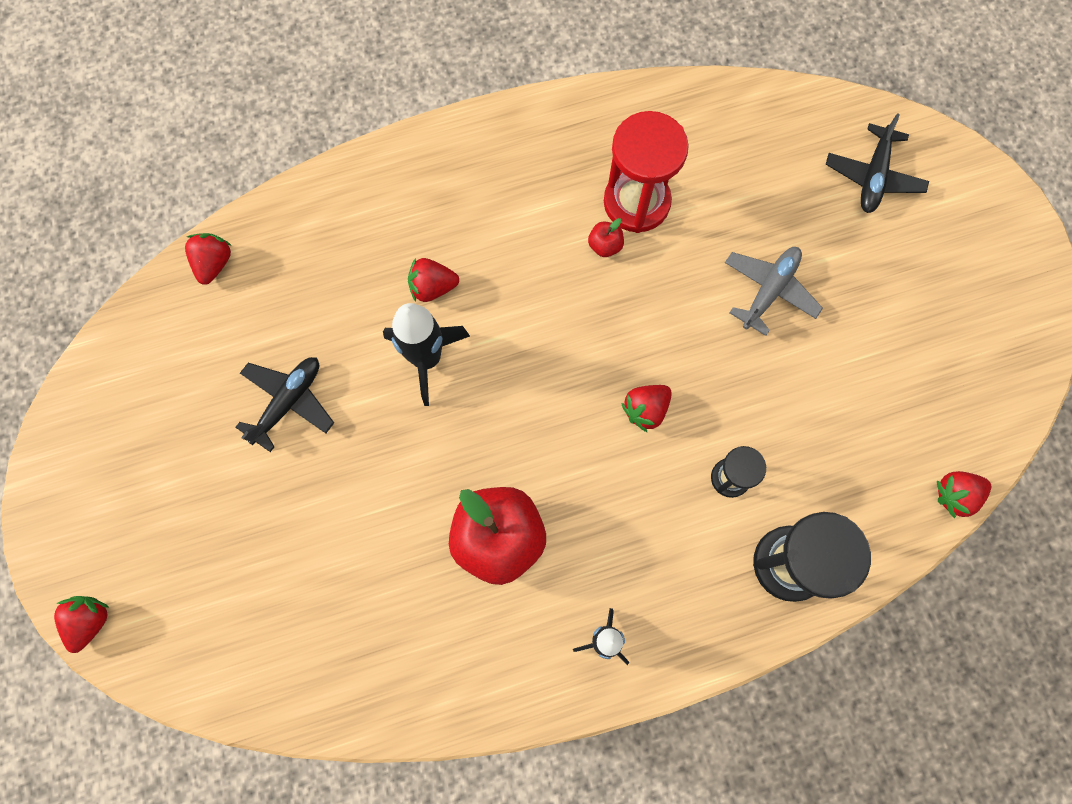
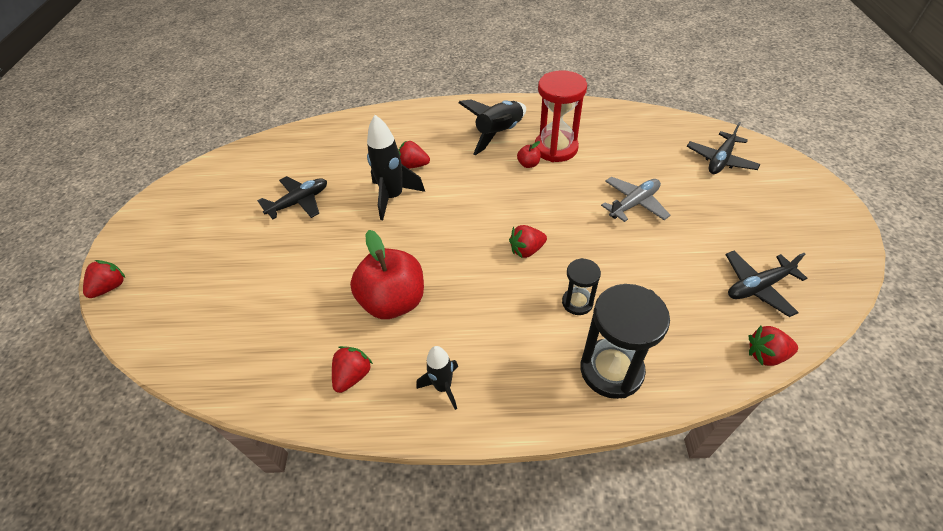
camera: 20 degrees right, 25 degrees down
(214, 263) = (296, 136): red strawberry -> red strawberry (353, 375)
(542, 188) = (499, 134): none -> black rocket
(939, 396) = (757, 287): none -> black plane

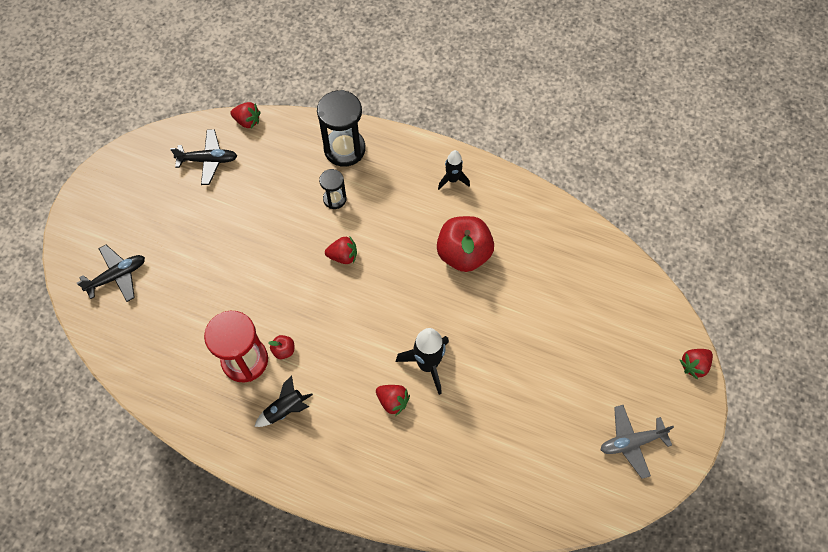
camera: 160 degrees left, 15 degrees up
(299, 202) = (518, 399): black plane -> none
(353, 375) = (508, 210): red strawberry -> none
(499, 134) = (285, 409): black rocket -> black rocket, size x0.62
(634, 204) = (229, 263): grey plane -> grey plane (631, 442)

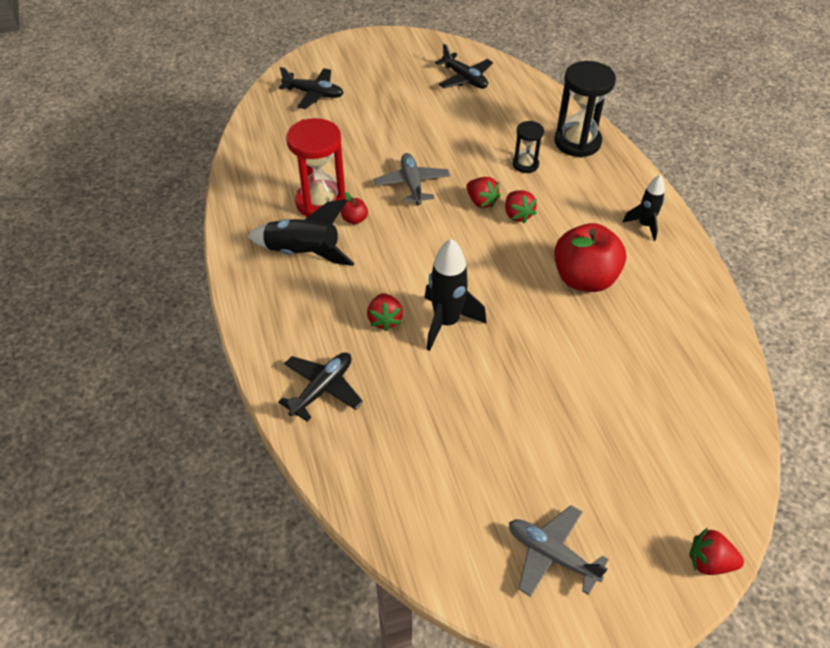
camera: 50 degrees right, 15 degrees down
(247, 121) = (525, 77): red strawberry -> red strawberry (517, 215)
(285, 285) = (412, 184): none -> grey plane
(285, 409) = (303, 253): black rocket -> black rocket, size x1.62
(416, 484) = (322, 389): none -> black plane

